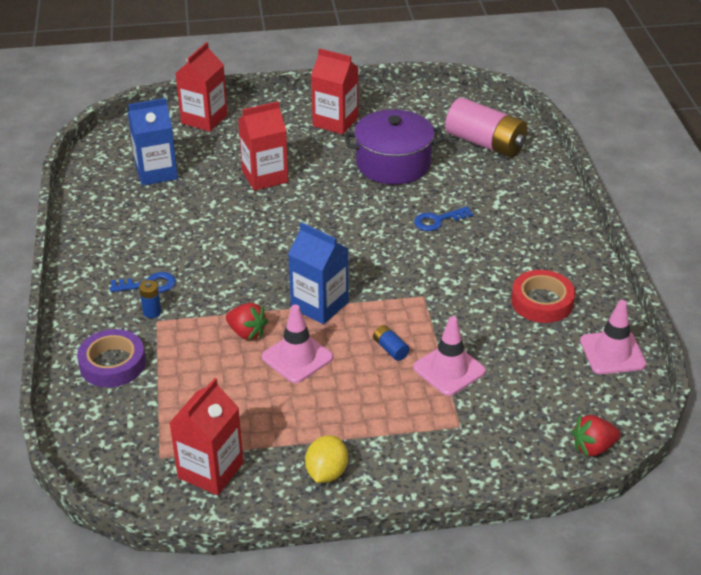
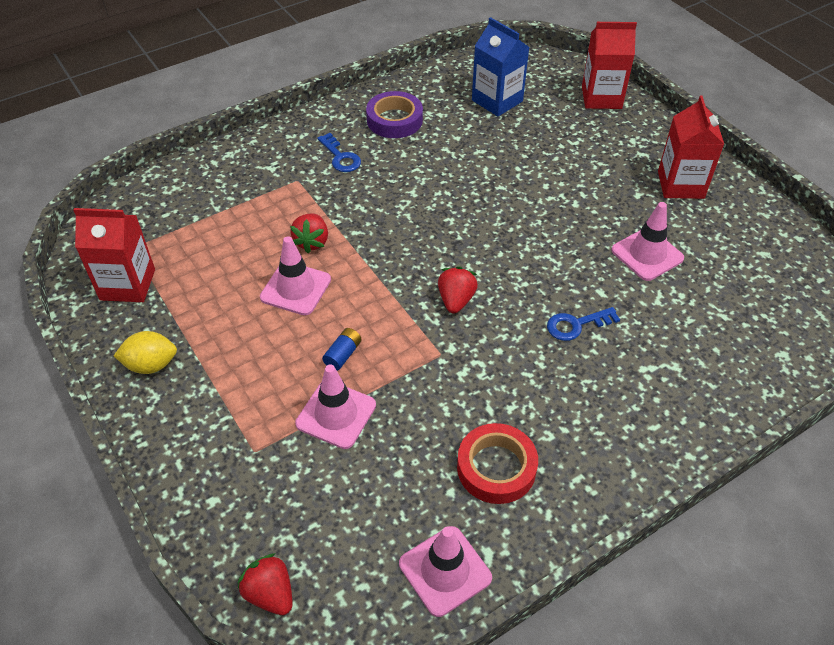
camera: 65 degrees right, 10 degrees up
(112, 363) = (231, 176): purple tape -> purple tape (394, 120)
(152, 312) = (306, 173): blue battery -> none
(265, 177) = (546, 169): red carton -> none
(319, 305) = (378, 278): blue carton -> none
(374, 271) = (456, 300): none -> red strawberry
(393, 164) = (647, 254): purple pot -> pink traffic cone
(438, 220) = (576, 325): blue key -> blue key turned 60 degrees counterclockwise
(485, 143) = (756, 321): pink battery -> none

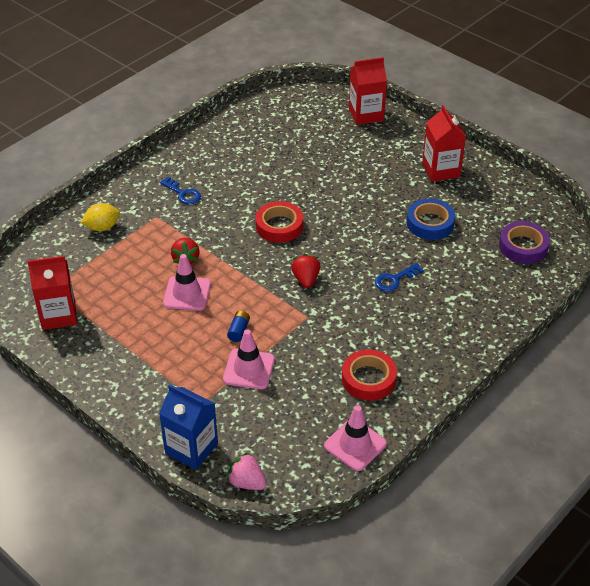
camera: 15 degrees left, 5 degrees down
(151, 365) = (102, 365): yellow lemon -> yellow lemon (102, 227)
(270, 594) = (247, 482): red strawberry -> pink strawberry
(394, 120) = (214, 158): purple tape -> purple tape (523, 246)
(445, 221) = (279, 226): none -> red tape
(497, 101) = (288, 130): blue carton -> blue carton (191, 448)
(647, 254) = (430, 223): pink traffic cone -> blue tape

